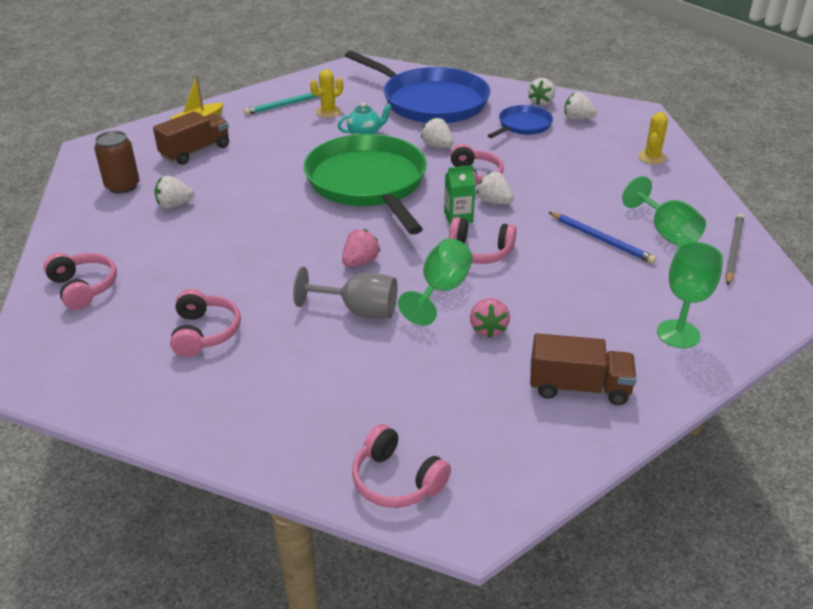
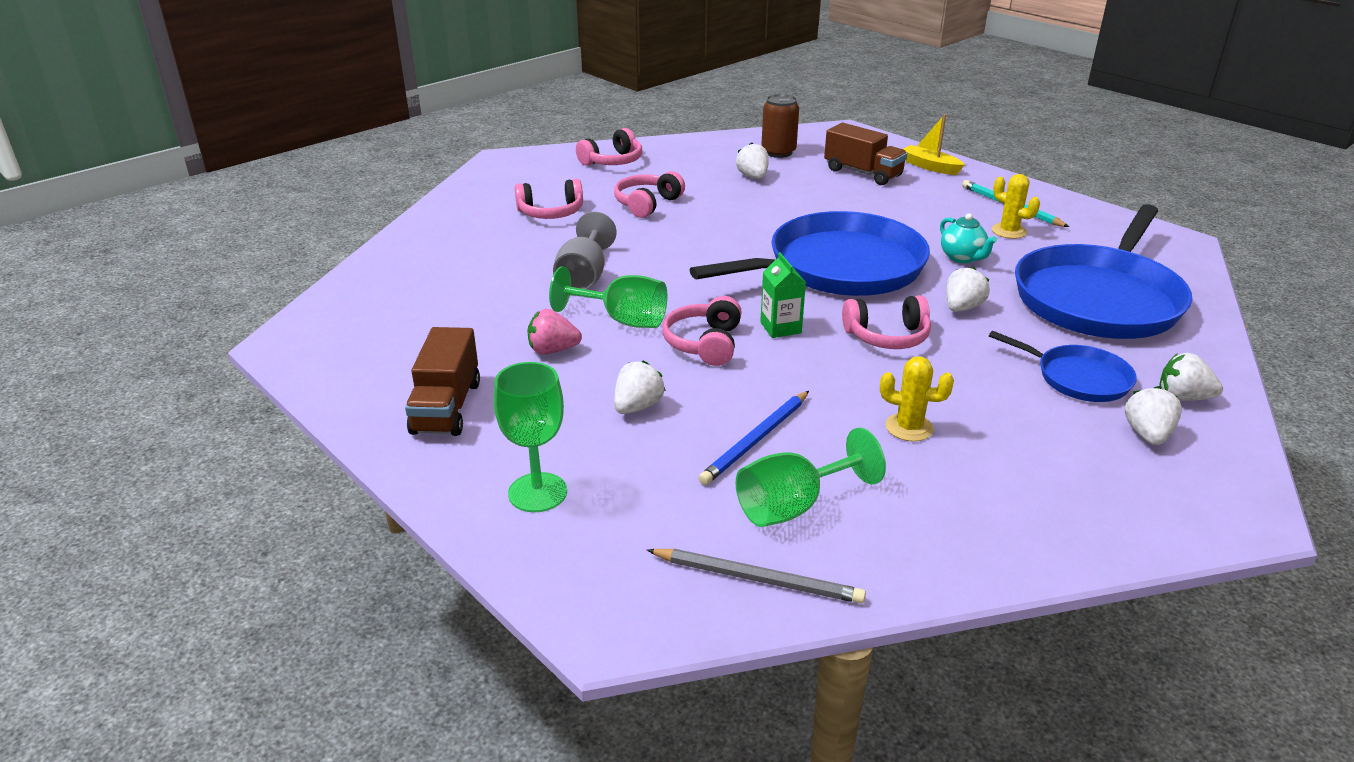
camera: 85 degrees right, 5 degrees down
(360, 262) = (670, 272): pink strawberry -> none
(368, 183) = (838, 267): green pan -> blue pan
(397, 480) = (346, 308): pink headphones -> pink headphones (647, 204)
(494, 202) = (828, 353): white strawberry -> white strawberry (637, 407)
(651, 157) = (1049, 513): yellow cactus -> yellow cactus (909, 427)

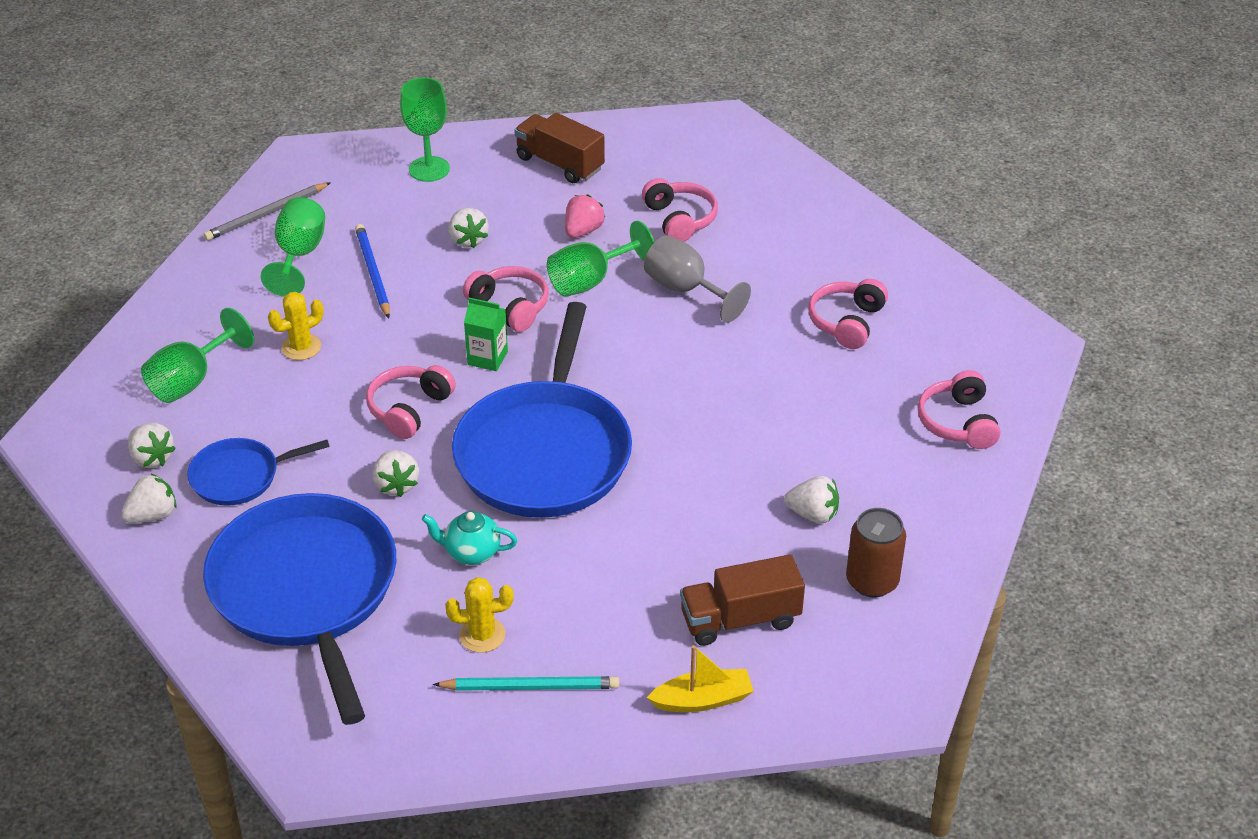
camera: 125 degrees right, 10 degrees up
(647, 204) = (809, 395): pink headphones -> pink headphones (679, 220)
(1045, 469) = (191, 380): none -> green goblet

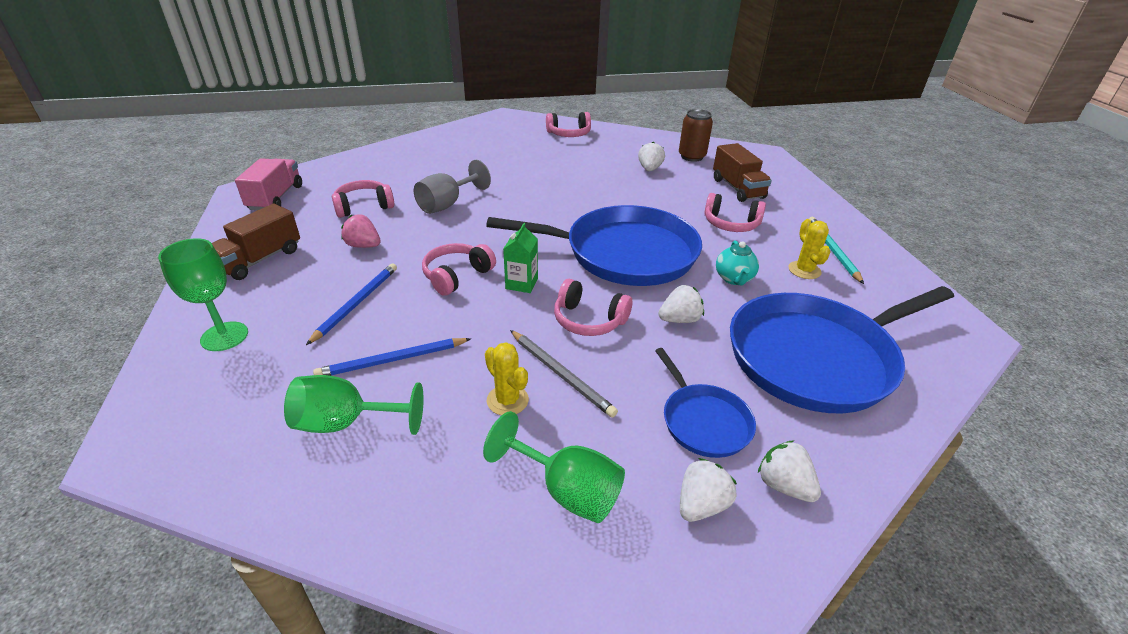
camera: 95 degrees left, 5 degrees down
(266, 214) = (249, 467): grey pencil -> grey pencil (561, 374)
(468, 240) = (356, 303): white strawberry -> blue pencil
(590, 281) = (429, 241): green goblet -> none
(702, 700) = (801, 198): yellow boat -> none
(704, 148) = (276, 198): none -> pink truck
(847, 322) = (486, 157): pink headphones -> pink headphones (731, 224)

